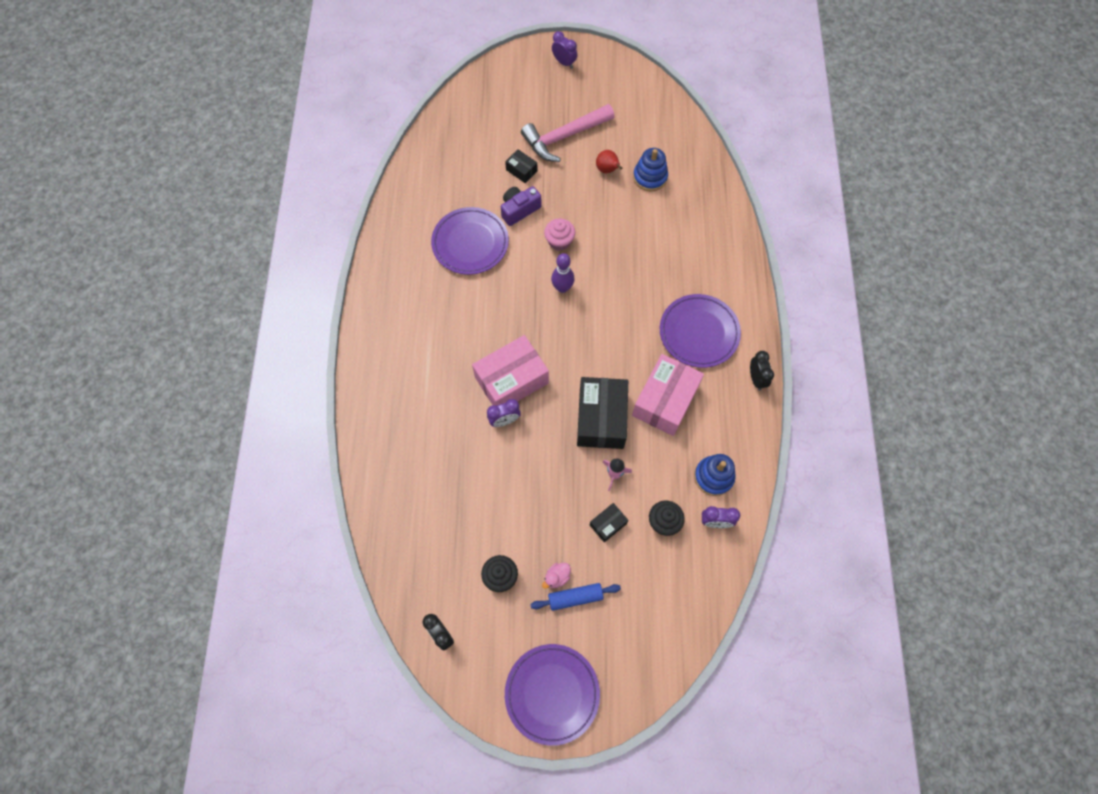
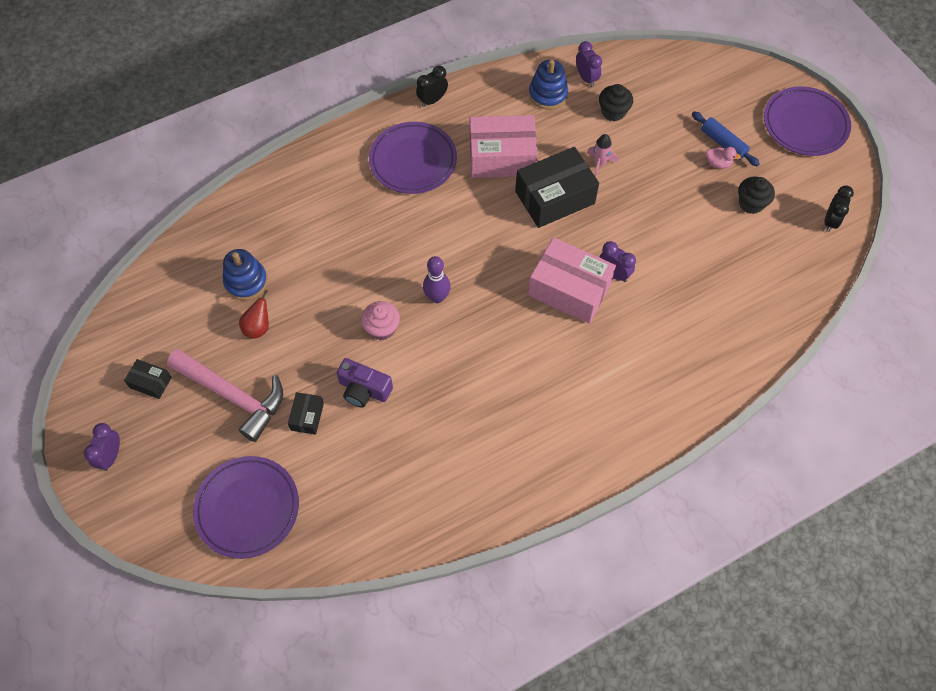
camera: 120 degrees left, 5 degrees down
(470, 243) = (438, 416): purple plate -> purple plate (247, 508)
(608, 524) = (646, 148): black box -> black box (150, 382)

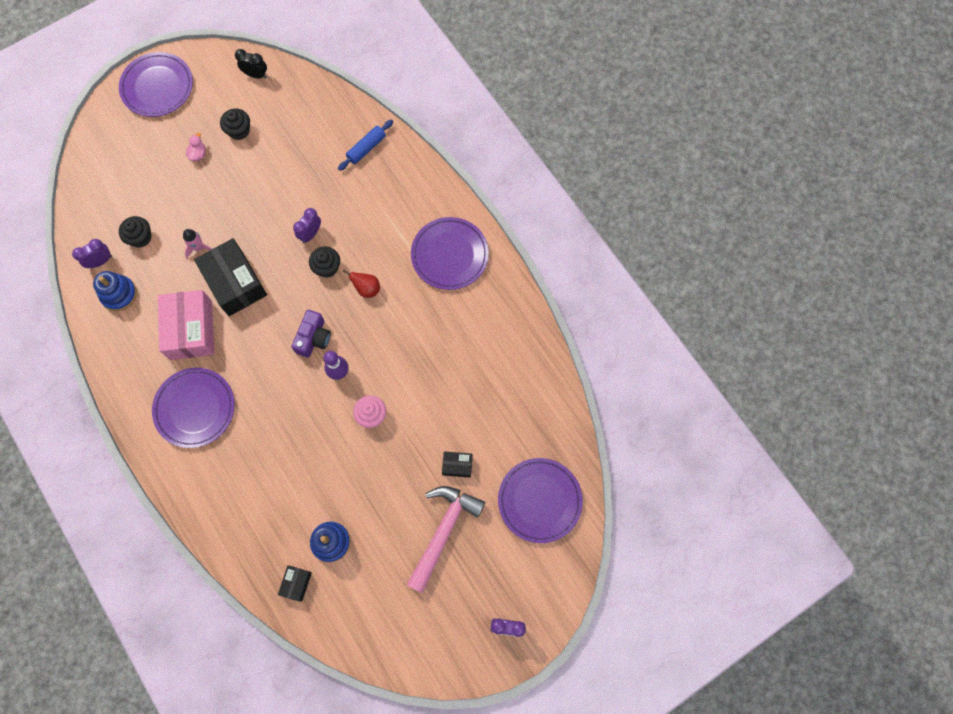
camera: 95 degrees left, 10 degrees up
(150, 382) = (436, 608): black box -> black box (296, 583)
(258, 327) = (376, 522): red pear -> red pear (367, 289)
(364, 389) = (429, 422): purple camera -> purple camera (313, 338)
(432, 100) = (123, 398): black clock -> none
(569, 289) = (327, 267): pink box -> black cupcake
(580, 428) = (449, 255): none -> purple plate
(723, 143) = (177, 150): blue rolling pin -> blue rolling pin (366, 148)

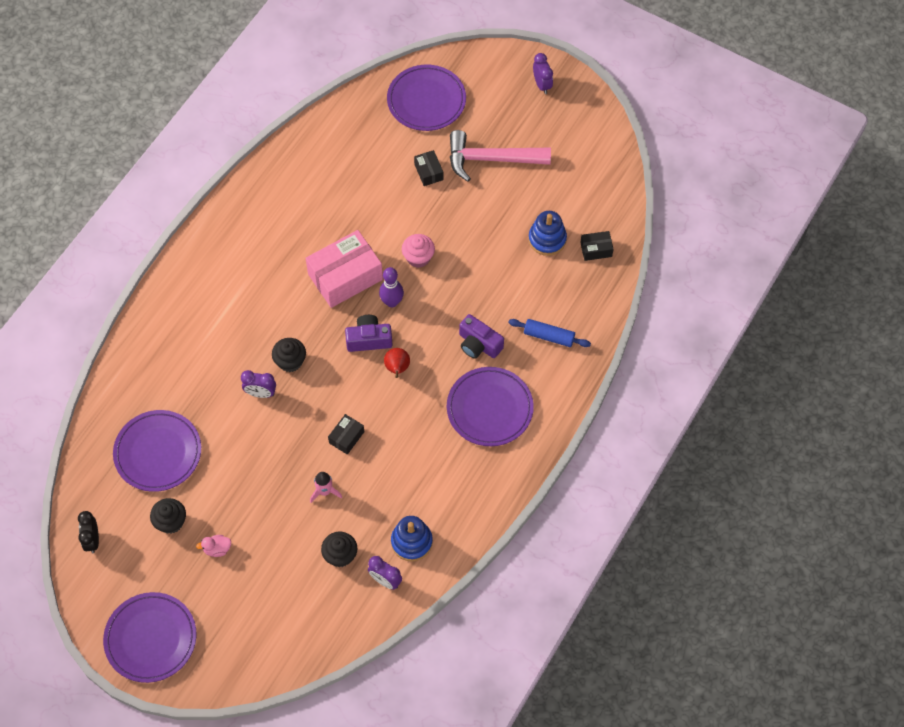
camera: 115 degrees left, 10 degrees down
(191, 330) = (415, 452): pink box -> pink box (345, 276)
(235, 283) = (346, 437): black box -> black box, size x0.47
(259, 428) = (478, 344): none -> purple camera
(366, 148) = (139, 386): blue rolling pin -> blue rolling pin (549, 336)
(367, 289) = (296, 316): red pear -> red pear (397, 368)
(449, 255) = (227, 260): purple plate -> purple plate (158, 452)

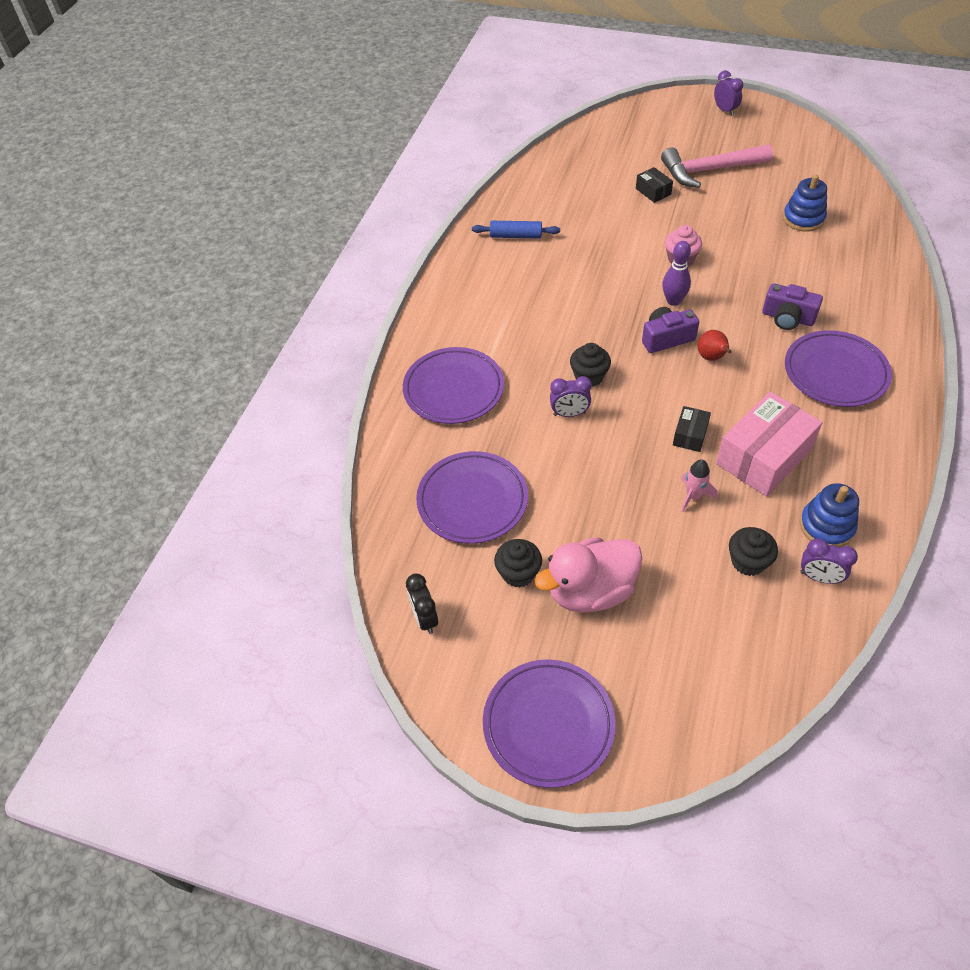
camera: 10 degrees left, 10 degrees down
(217, 549) = (590, 591): pink duck -> pink duck, size x2.46
(345, 276) = (612, 290): pink box -> pink box (763, 456)
(426, 100) = (621, 141): purple plate -> purple plate (453, 389)
(549, 336) = (857, 295): blue rolling pin -> blue rolling pin (516, 236)
(596, 249) = (857, 217): black box -> none

